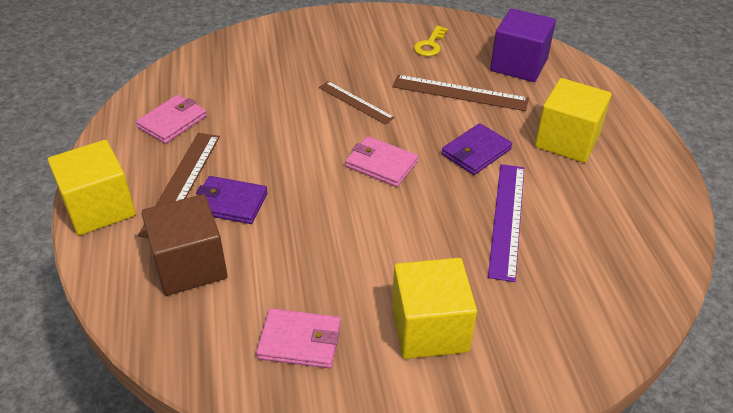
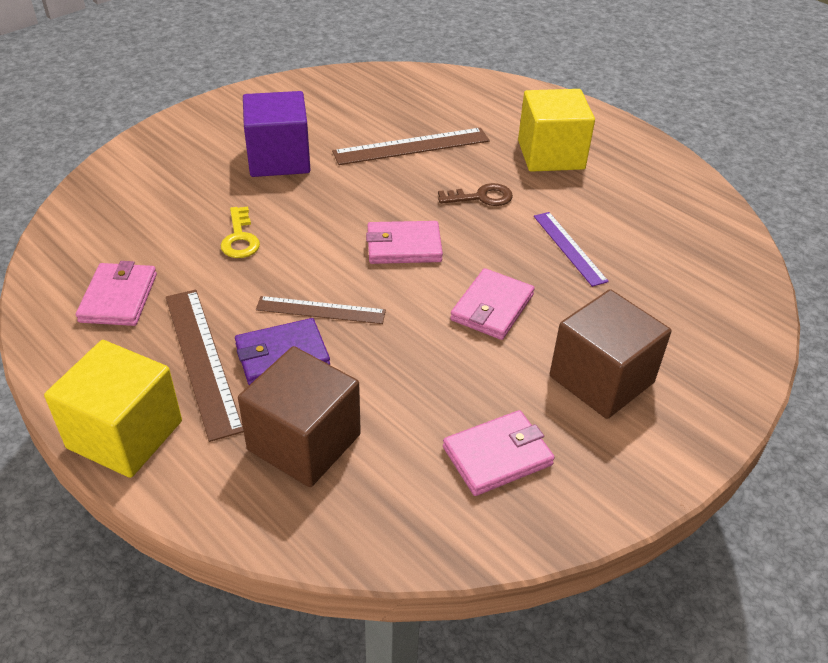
camera: 35 degrees left, 0 degrees up
(355, 102) = (315, 195): brown ruler -> brown ruler (320, 310)
(400, 236) = (492, 307): none -> pink wallet
(429, 328) = (601, 379): yellow cube -> brown cube
(430, 45) = (335, 109): yellow key -> yellow key (240, 238)
(476, 152) = (482, 197): purple wallet -> brown key
(507, 219) = (569, 248): purple ruler -> purple ruler, size x0.65
(519, 65) = (441, 100): purple cube -> purple cube (279, 159)

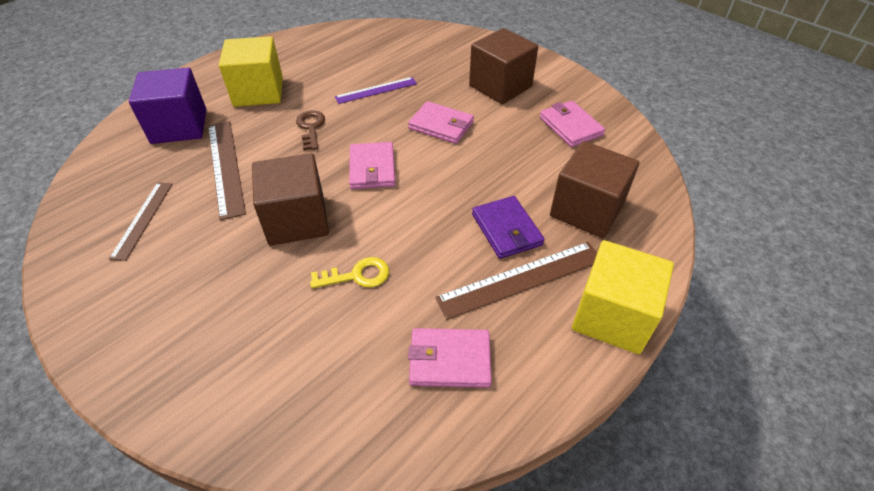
camera: 90 degrees left, 5 degrees up
(279, 159) = (224, 260): purple cube -> purple cube (179, 126)
(320, 310) = (453, 211): brown ruler -> brown ruler (143, 219)
(325, 197) = (297, 220): none -> brown cube

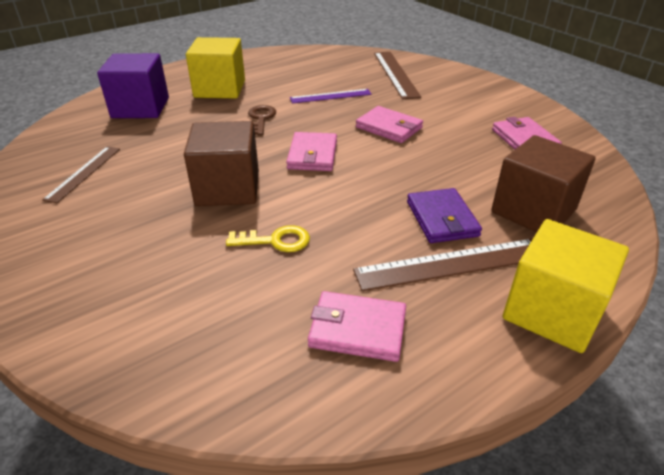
camera: 10 degrees right, 10 degrees down
(225, 167) = (172, 141): brown ruler -> brown ruler (395, 74)
(500, 86) = (455, 102): brown cube -> none

